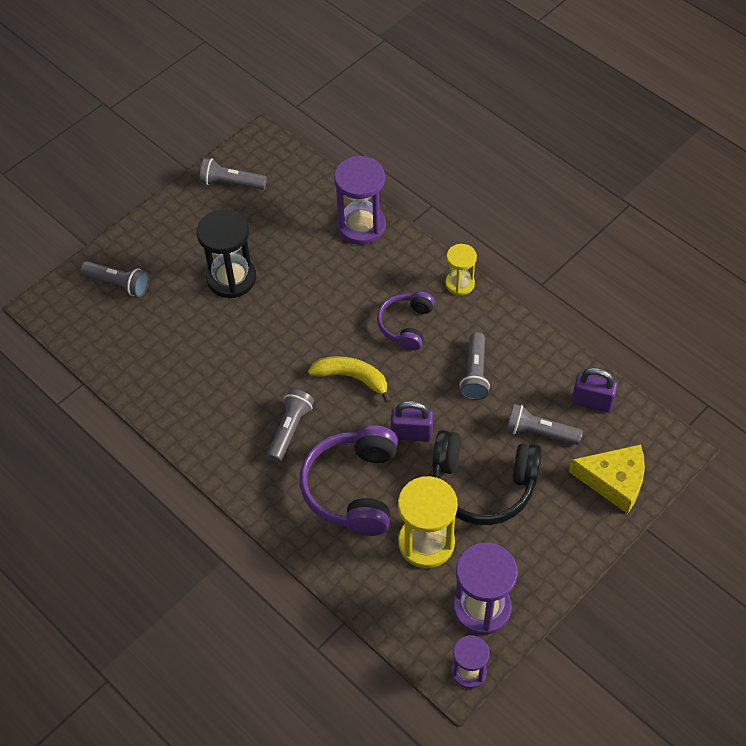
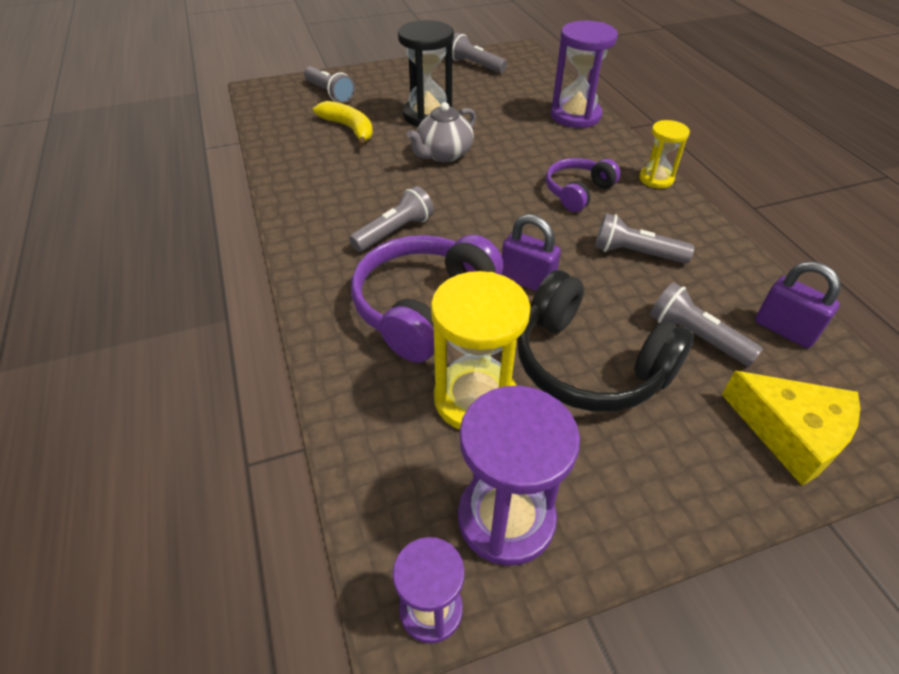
camera: 25 degrees right, 10 degrees down
(276, 325) = (443, 154): none -> grey teapot
(352, 378) = (491, 213): yellow banana -> yellow banana (349, 129)
(475, 373) = (636, 253): grey flashlight -> grey flashlight turned 75 degrees clockwise

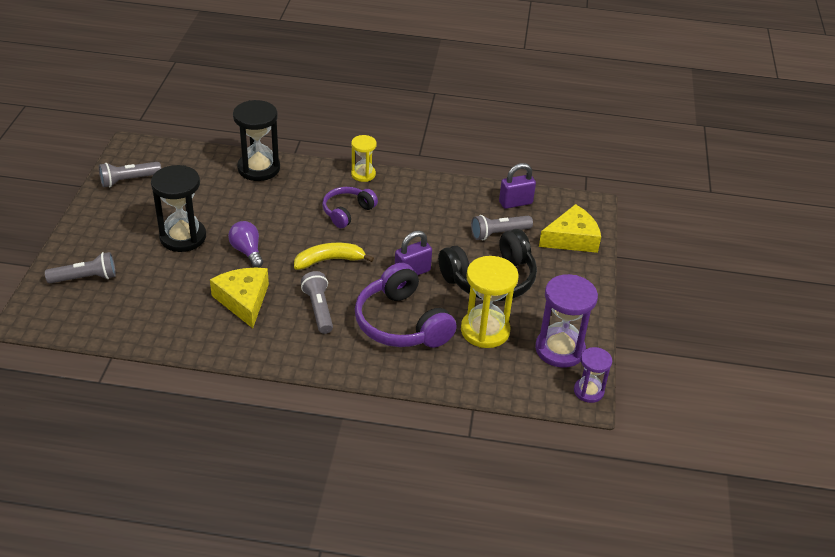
camera: 65 degrees left, 5 degrees down
(349, 129) = (159, 286): yellow banana -> yellow banana (329, 260)
(368, 179) = (243, 300): none -> yellow cheese
(443, 154) = (247, 251): grey teapot -> purple light bulb
(575, 116) = (259, 168): purple hourglass -> black hourglass
(577, 192) = (347, 212): purple headphones -> purple headphones turned 60 degrees clockwise
(636, 253) = (423, 219): grey flashlight -> none

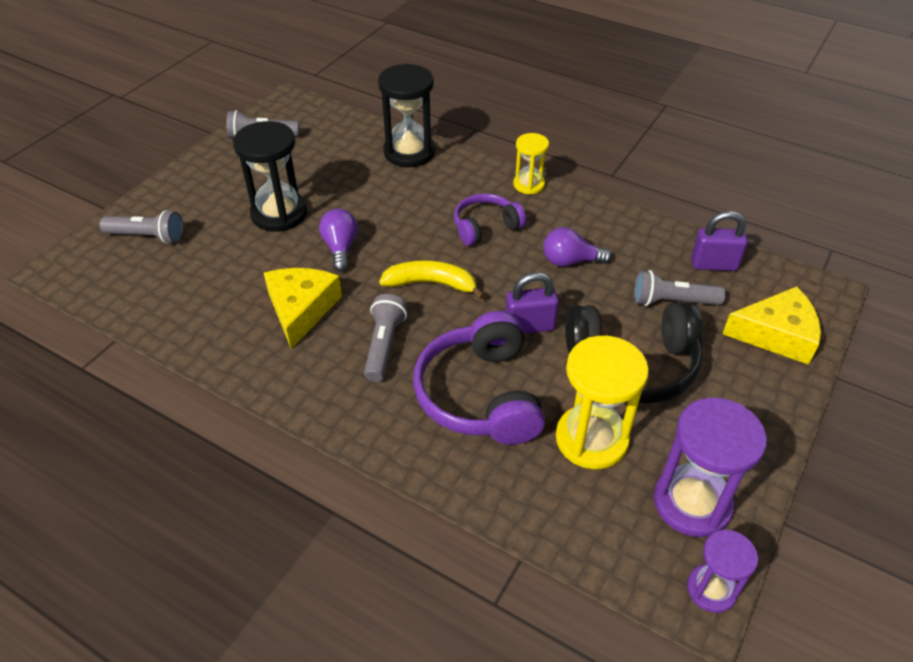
camera: 25 degrees right, 5 degrees up
(419, 222) = (570, 261): none -> purple light bulb

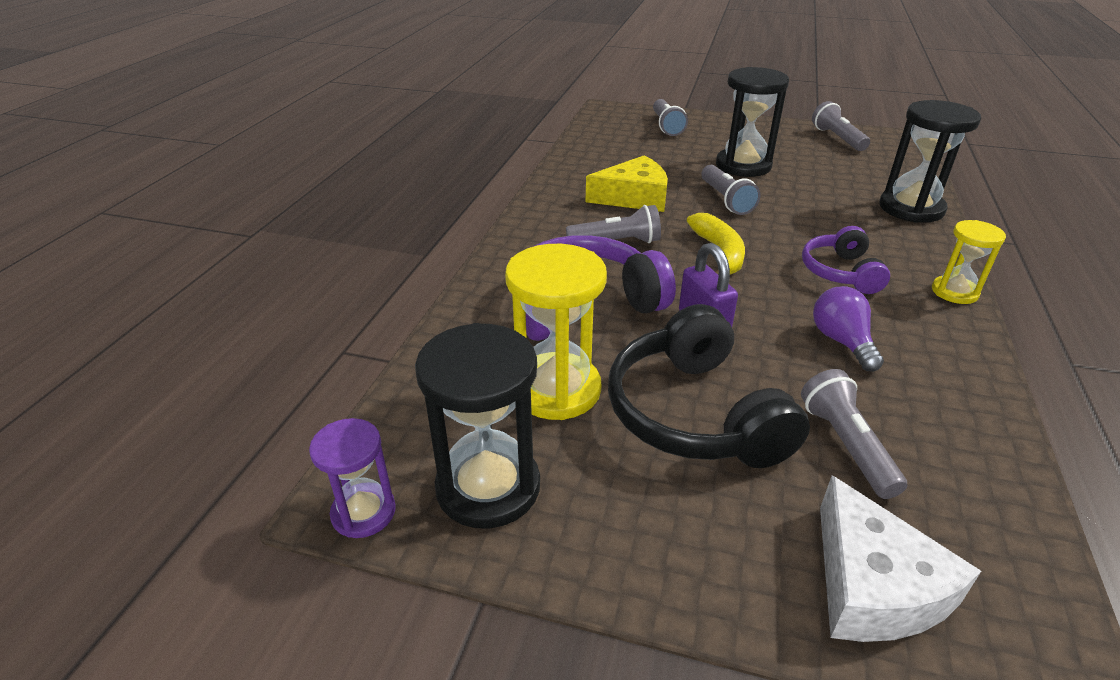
camera: 75 degrees right, 10 degrees down
(340, 248) = (726, 200): purple light bulb -> grey flashlight
(485, 227) = (840, 272): purple headphones -> purple headphones turned 135 degrees counterclockwise
(692, 503) = (488, 487): purple hourglass -> black hourglass
(713, 264) = (977, 491): purple padlock -> none
(776, 334) = (873, 585): yellow cheese -> white cheese

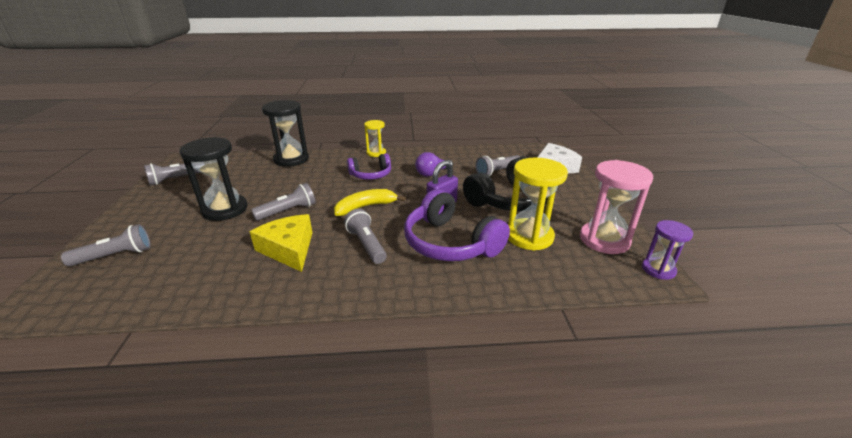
camera: 110 degrees left, 5 degrees down
(488, 487) = (604, 240): black hourglass -> pink hourglass

